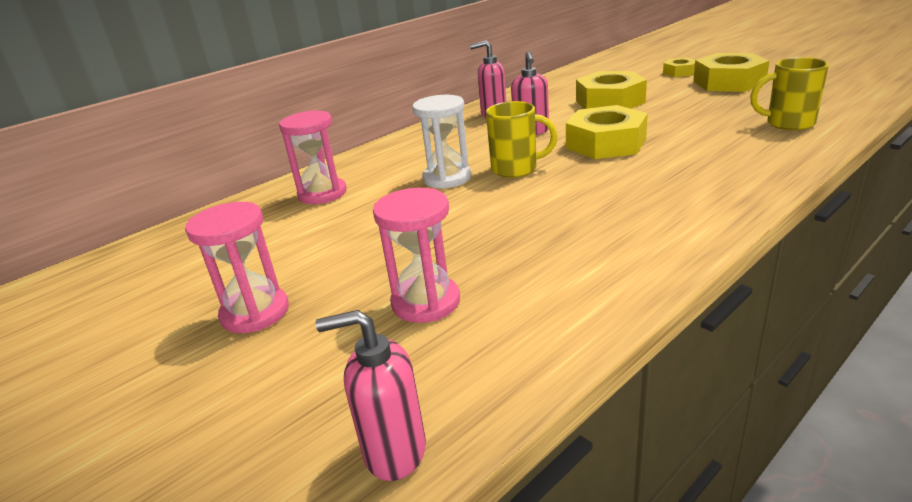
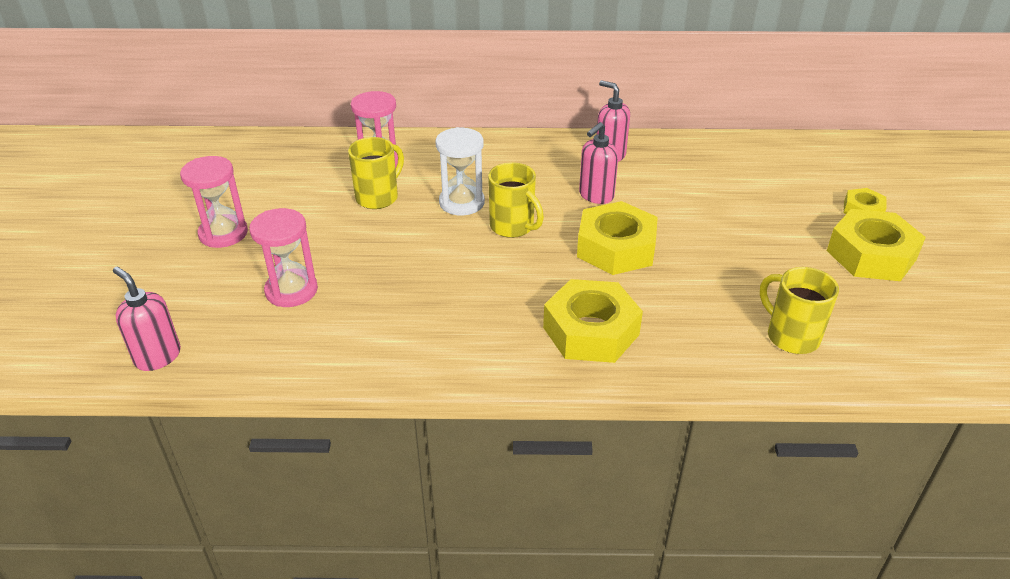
camera: 40 degrees right, 10 degrees up
(369, 210) = (378, 197): none -> yellow mug
(610, 101) = (719, 205): yellow nut -> yellow nut (591, 331)

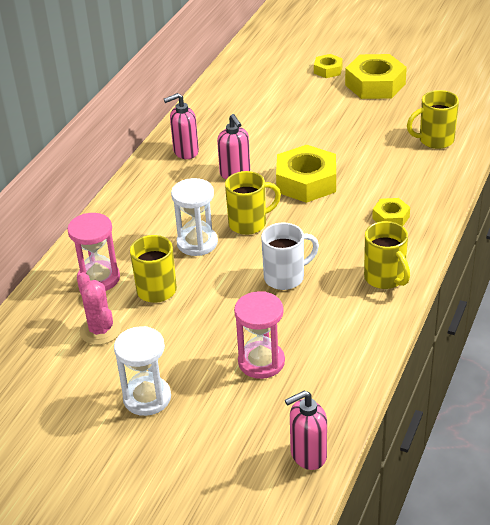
camera: 65 degrees left, 0 degrees up
(223, 233) = (147, 398): pink hourglass -> white hourglass
(308, 183) = (100, 330): none -> pink cactus
(434, 274) = (285, 277): none -> white mug
(468, 352) = (385, 278): none -> yellow mug
(591, 331) = (391, 217): yellow nut -> yellow nut, size x0.52

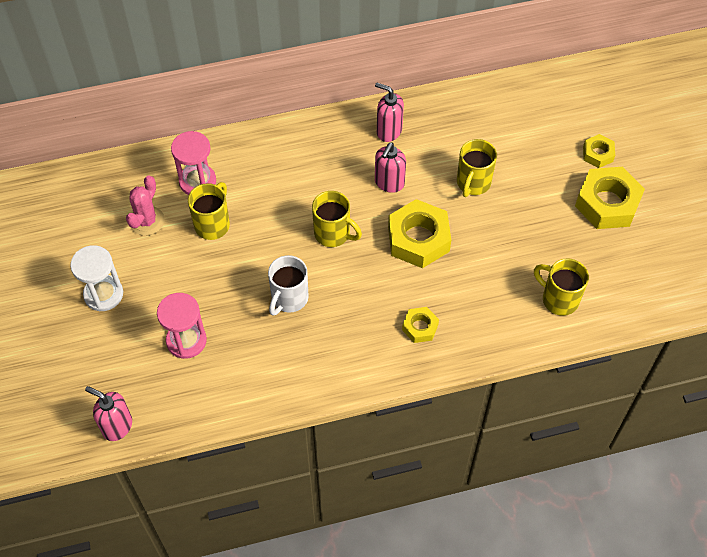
camera: 50 degrees right, 20 degrees up
(197, 243) = (283, 215): white hourglass -> none
(285, 277) = (289, 299): white mug -> white mug turned 90 degrees clockwise
(385, 278) = (339, 367): yellow mug -> yellow mug (473, 183)

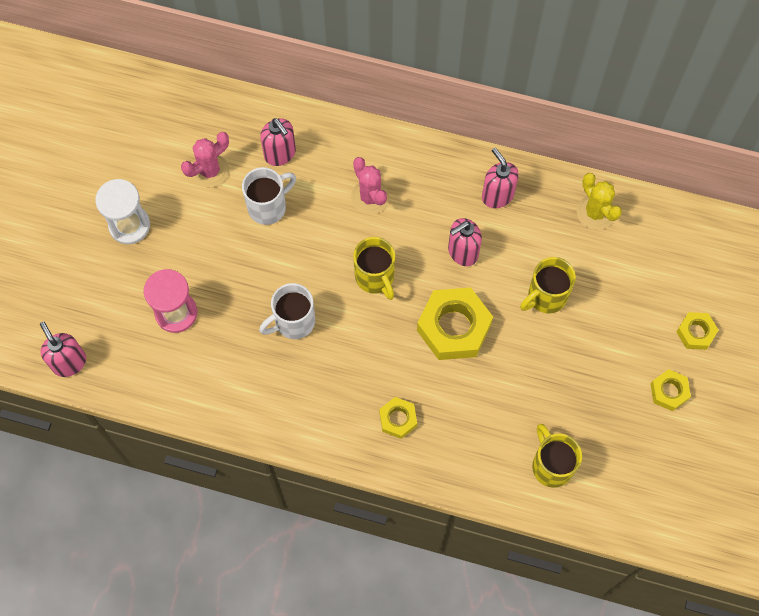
camera: 30 degrees right, 10 degrees up
(197, 181) = (280, 154): pink hourglass -> pink soap dispenser
(213, 224) = (268, 206): yellow mug -> white mug
(291, 178) = (370, 197): none -> pink cactus
(469, 108) = (595, 212): none -> yellow cactus
(607, 203) = (669, 392): yellow nut -> yellow nut, size x0.52

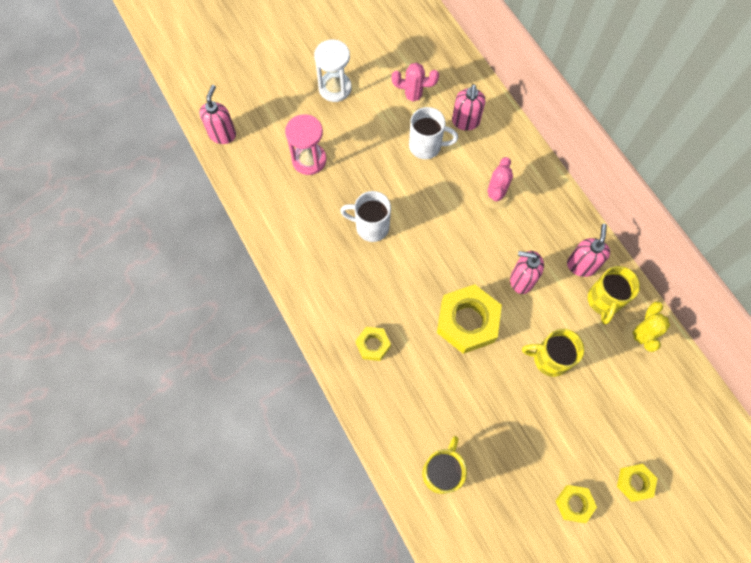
camera: 45 degrees right, 0 degrees up
(375, 278) = (448, 246): yellow mug -> yellow mug (603, 301)

